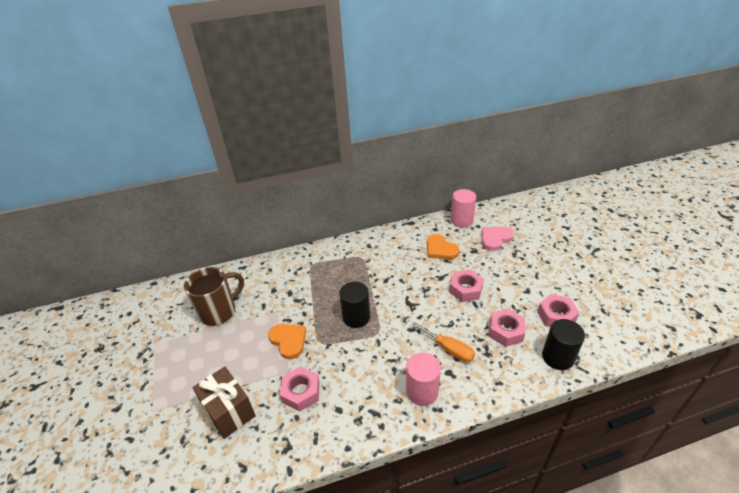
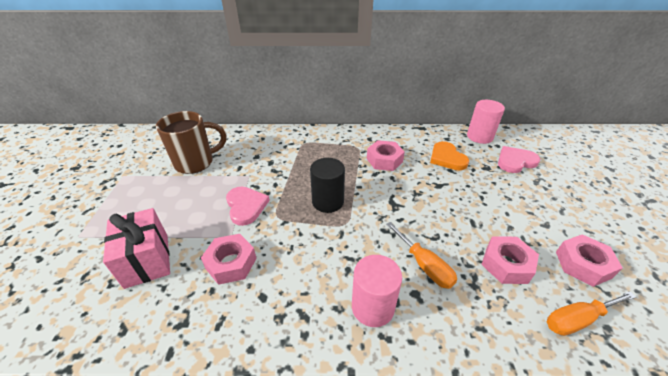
camera: 15 degrees right, 0 degrees up
(229, 411) = (147, 260): brown gift -> pink gift
(288, 341) = (246, 206): orange heart -> pink heart
(465, 289) = (465, 204): pink nut -> pink nut (384, 160)
(557, 357) = (577, 319): black cylinder -> orange screwdriver

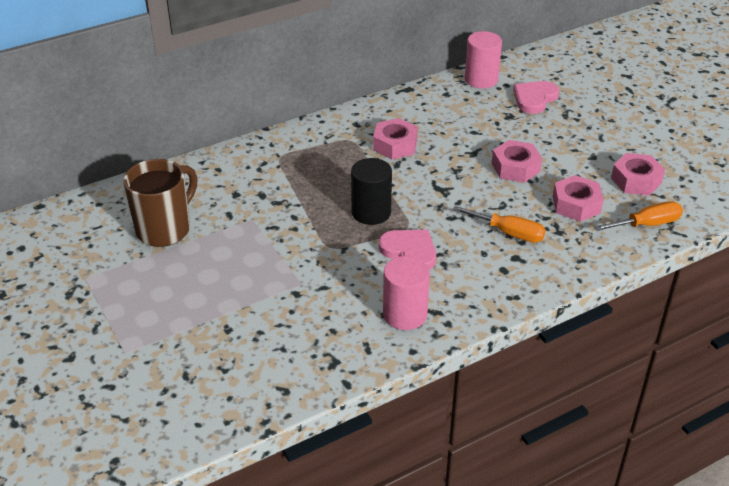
camera: 30 degrees left, 0 degrees up
(147, 260) = (236, 337): pink gift -> none
(231, 263) = (328, 304): pink nut -> pink nut (515, 167)
(246, 206) = (285, 251): pink heart -> pink heart (410, 251)
(372, 307) = (488, 281): pink cylinder -> pink cylinder (405, 314)
(447, 158) = (462, 119): orange heart -> none
(577, 319) = (647, 224): orange screwdriver -> orange screwdriver turned 150 degrees counterclockwise

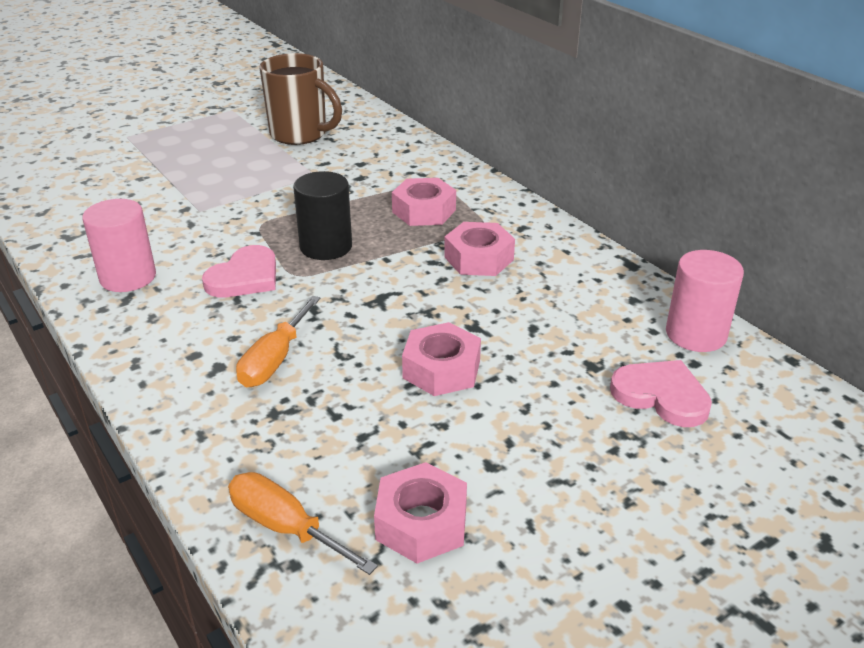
camera: 85 degrees right, 5 degrees down
(576, 205) = (344, 435): pink nut -> pink nut (424, 211)
(647, 224) = (285, 527): orange screwdriver -> orange screwdriver turned 150 degrees clockwise

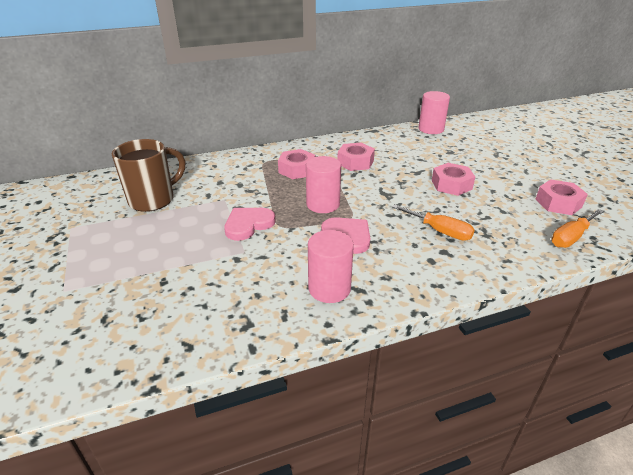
camera: 75 degrees left, 0 degrees up
(326, 246) = (323, 204): black cylinder -> pink cylinder
(661, 395) = (471, 143): pink heart -> pink heart (248, 225)

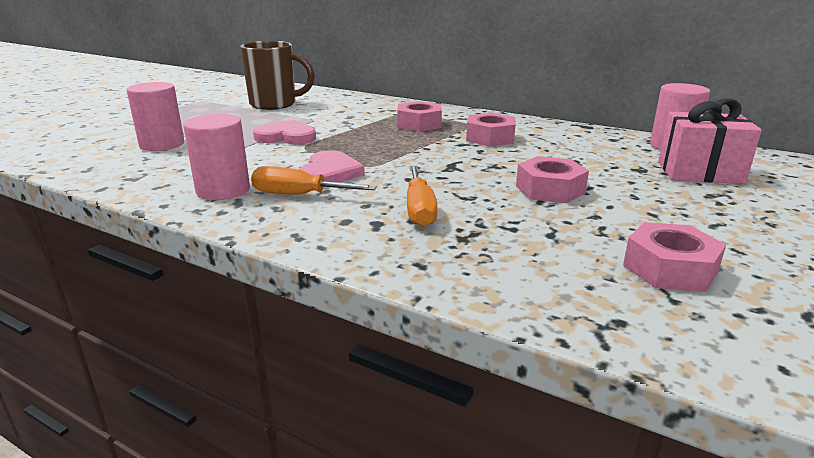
camera: 50 degrees right, 10 degrees down
(323, 204) = (372, 149): pink cylinder -> pink cylinder (162, 144)
(469, 142) = (699, 172): none -> pink gift
(571, 237) = (576, 300): orange screwdriver -> orange screwdriver (299, 195)

